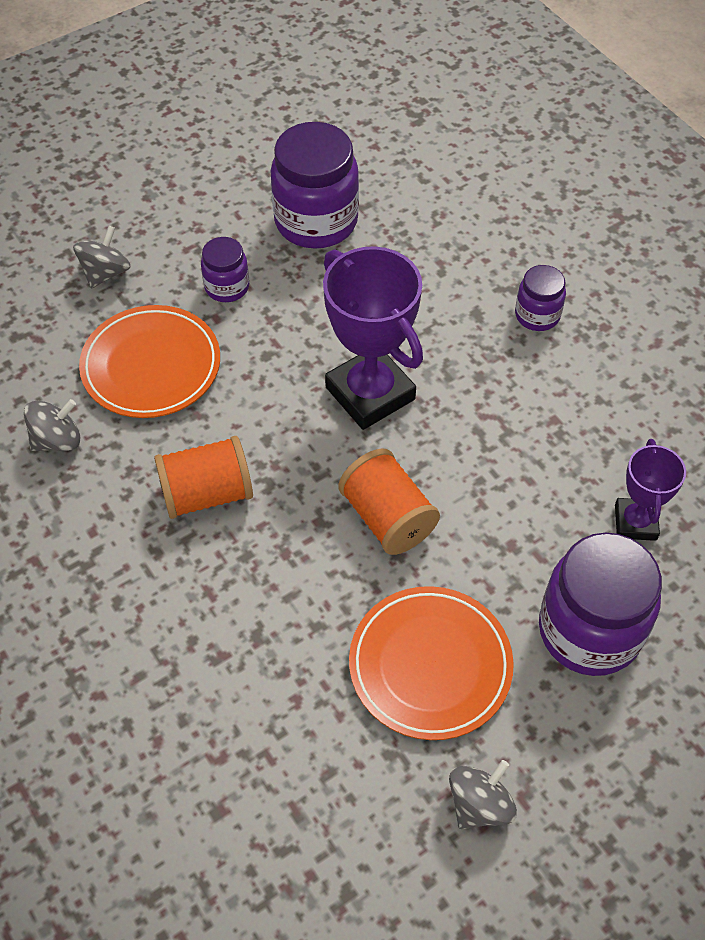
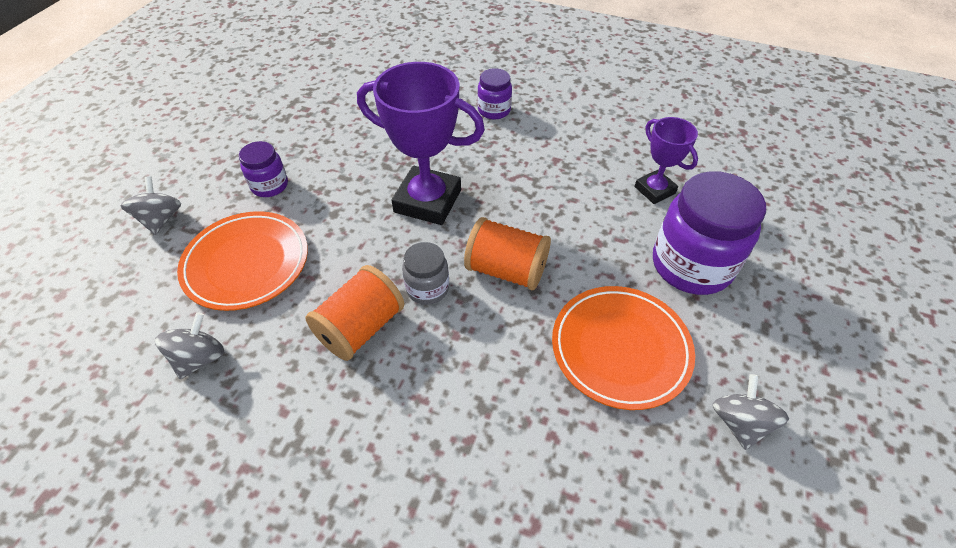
camera: 35 degrees left, 5 degrees down
(296, 491) = (427, 288): none -> grey jar
(316, 221) = (306, 121): purple jar -> none

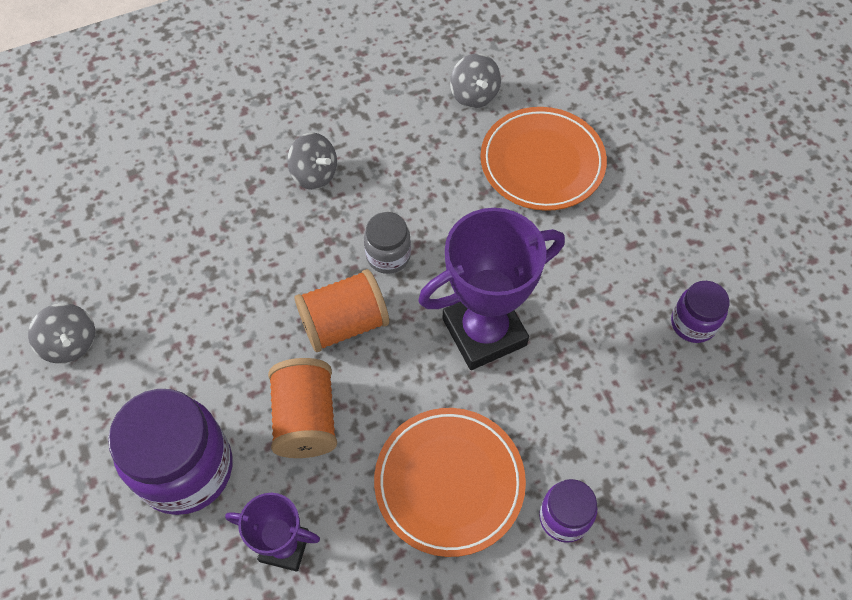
camera: 135 degrees right, 10 degrees up
(161, 219) = (656, 136): grey spinning top -> grey spinning top (314, 174)
(270, 186) = (630, 228): purple jar -> purple jar (693, 323)
(360, 328) = (400, 191): orange spool -> orange spool (306, 419)
(620, 348) = (196, 330): orange plate -> orange plate (449, 482)

